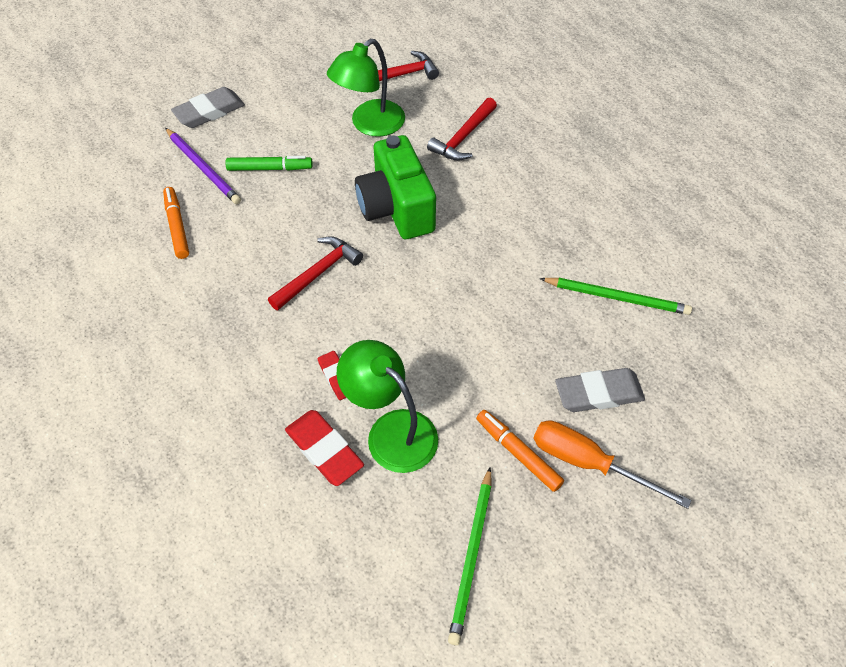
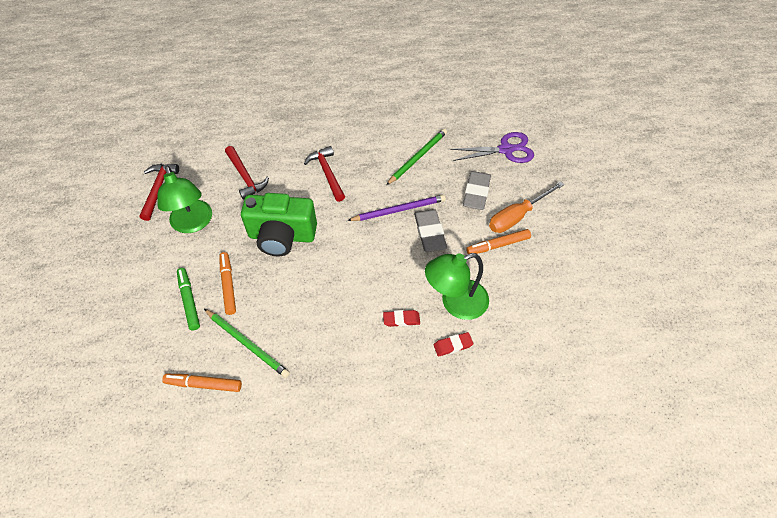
camera: 65 degrees left, 0 degrees up
(203, 168) = (154, 347): purple pencil -> purple pencil (399, 210)
(209, 112) = (93, 325): grey eraser -> grey eraser (430, 233)
(270, 168) = (189, 301): green marker -> green marker turned 45 degrees counterclockwise
(305, 191) = (228, 285): none -> orange marker
(318, 273) = (309, 302): red hammer -> red hammer (327, 173)
(324, 450) = (453, 345): red eraser -> red eraser, size x0.59
(471, 556) = (553, 293): green pencil -> green pencil (247, 344)
(714, 405) = (505, 150): none -> purple scissors

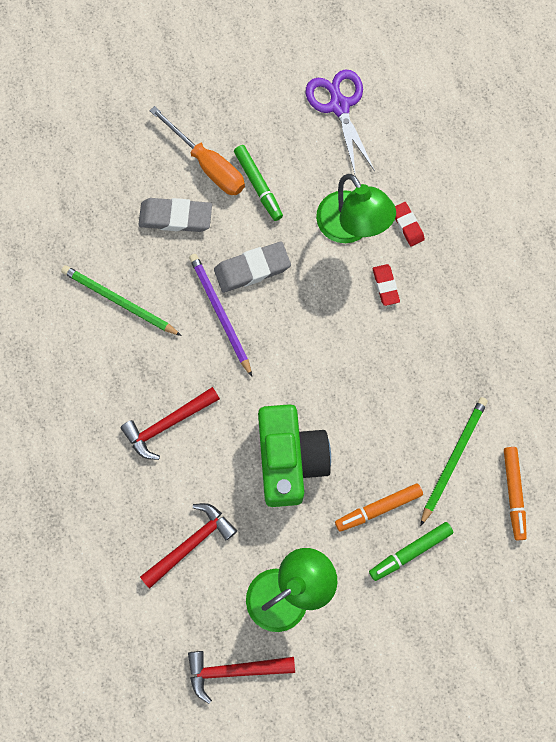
camera: 100 degrees left, 20 degrees up
(498, 245) = (258, 185): orange marker -> green marker
(505, 150) = (89, 184): purple scissors -> purple scissors (339, 106)

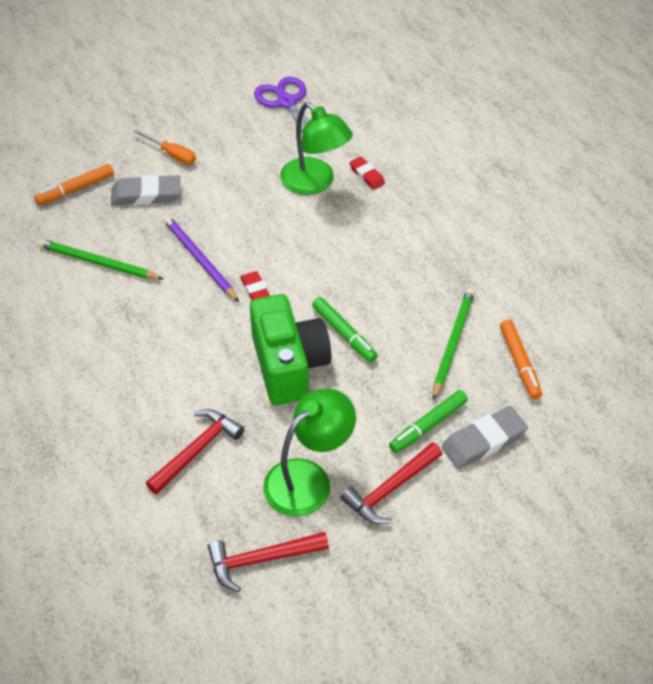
camera: 10 degrees left, 25 degrees down
(167, 424) = (159, 353): red hammer -> red hammer (390, 489)
(208, 164) = (172, 154): orange screwdriver -> orange screwdriver, size x0.65
(252, 269) = (226, 223): grey eraser -> grey eraser (483, 441)
(258, 185) = (222, 163): green marker -> green marker (344, 334)
(378, 508) = (387, 393): orange marker -> orange marker (75, 189)
(385, 286) = (356, 220): red eraser -> red eraser (255, 289)

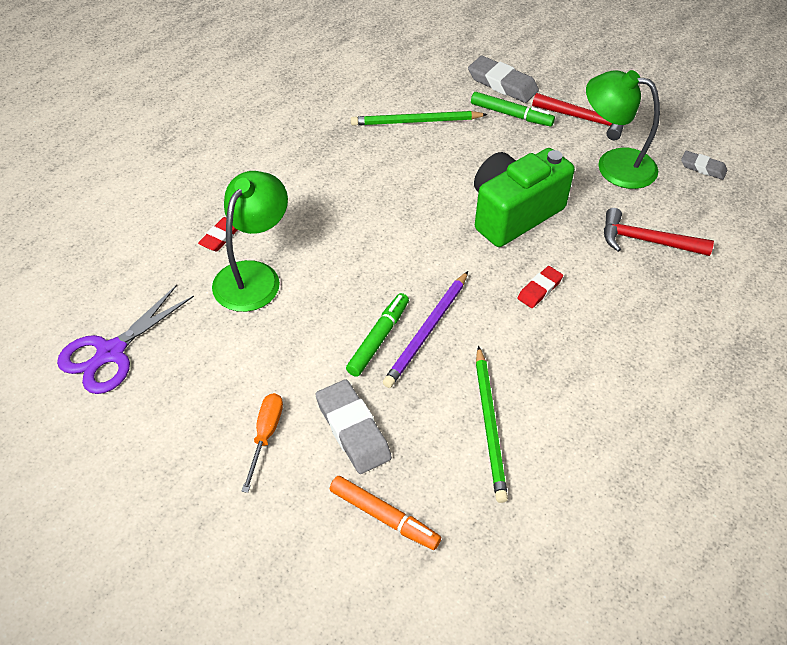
camera: 115 degrees left, 0 degrees up
(255, 289) = (439, 269): red eraser -> red eraser (539, 289)
(261, 560) = (703, 168): red hammer -> grey eraser
(344, 334) = (452, 189): green marker -> green marker (378, 339)
(519, 363) = (411, 81): orange marker -> none

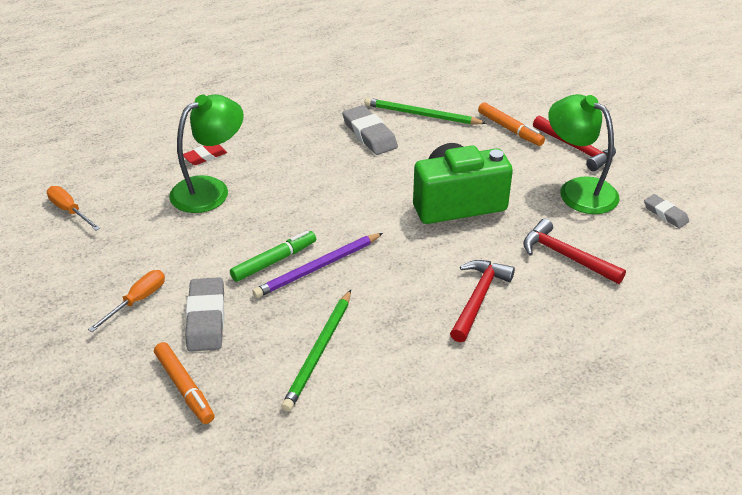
camera: 25 degrees right, 10 degrees down
(111, 352) = (70, 211): purple scissors -> orange screwdriver
(502, 84) = (519, 105): grey eraser -> grey eraser (369, 134)
(511, 115) = (510, 129): green marker -> orange marker
(539, 289) = (438, 265): red eraser -> none
(598, 313) = (478, 298): none -> red hammer

